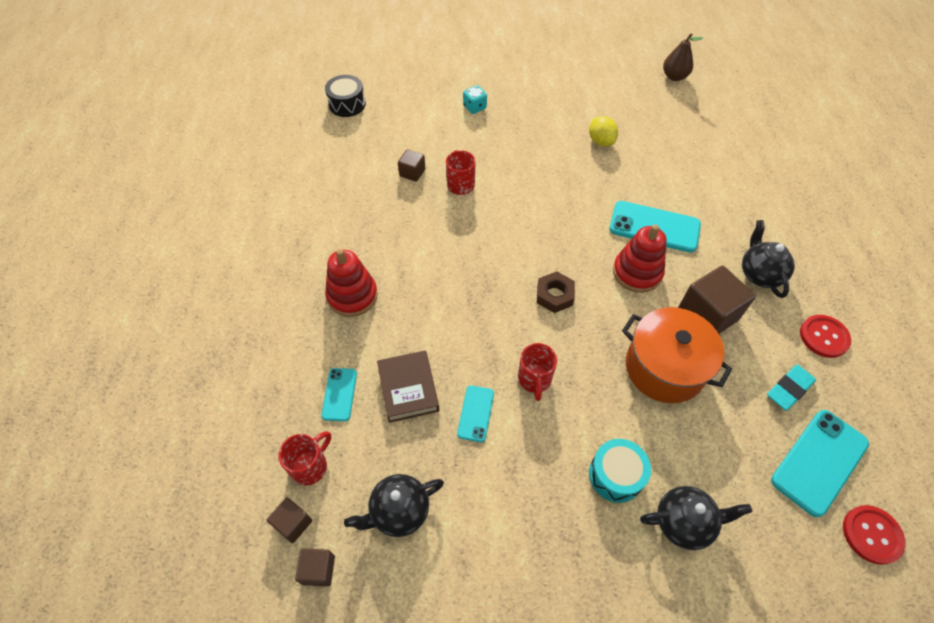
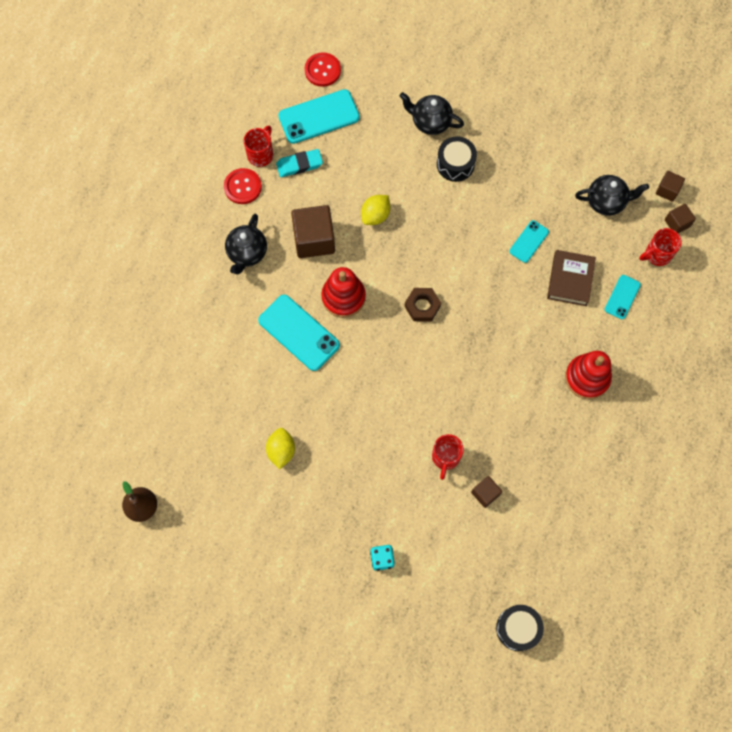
camera: 155 degrees left, 15 degrees up
(534, 379) = (474, 247): red mug -> red mug (261, 154)
(616, 475) = (455, 164): turquoise drum -> black drum
(664, 368) = (375, 215): orange pot -> yellow lemon

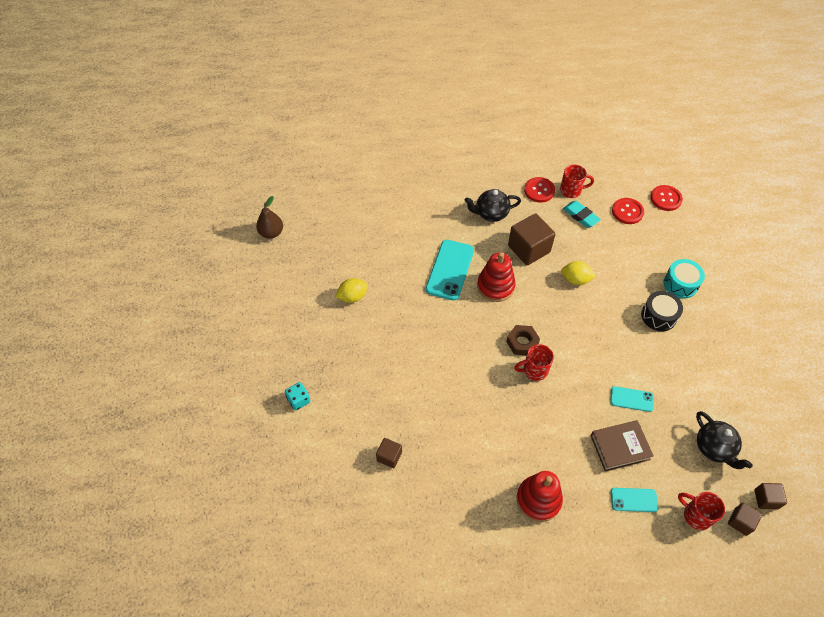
camera: 65 degrees right, 15 degrees down
(319, 117) = (627, 212): turquoise phone -> red button
(430, 122) = (680, 284): black teapot -> turquoise drum
(445, 457) = (405, 412): red mug -> red mug (534, 370)
(517, 628) = (282, 532): black drum -> none

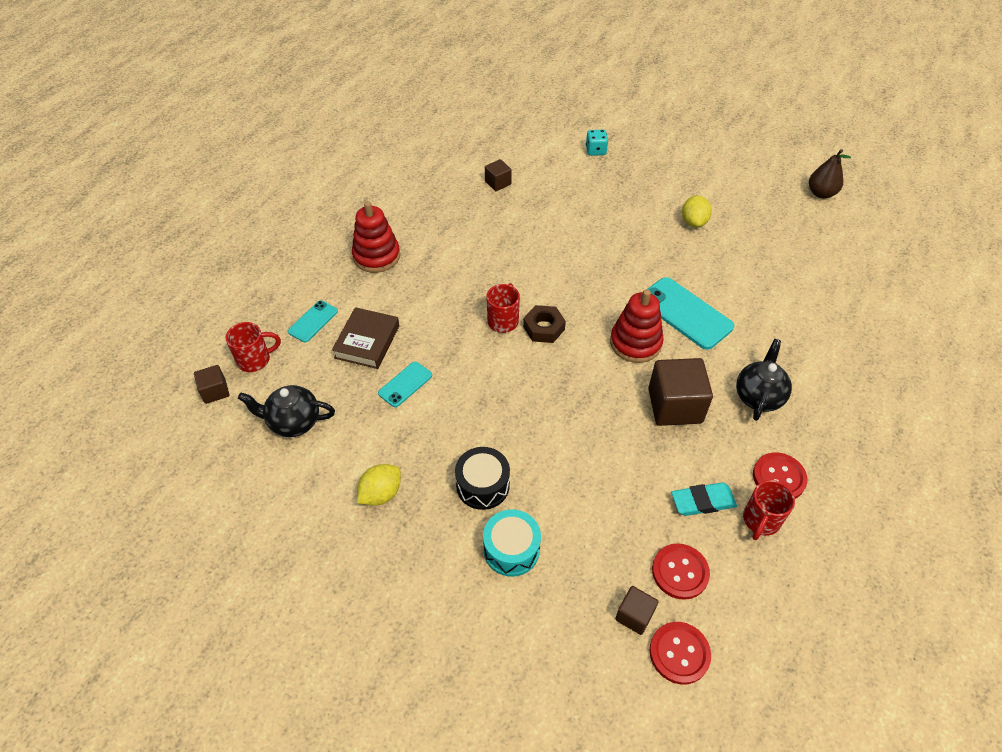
camera: 120 degrees right, 5 degrees down
(575, 279) = (596, 428): yellow lemon -> yellow lemon (381, 493)
(766, 499) = (209, 430): brown cube -> brown cube (634, 615)

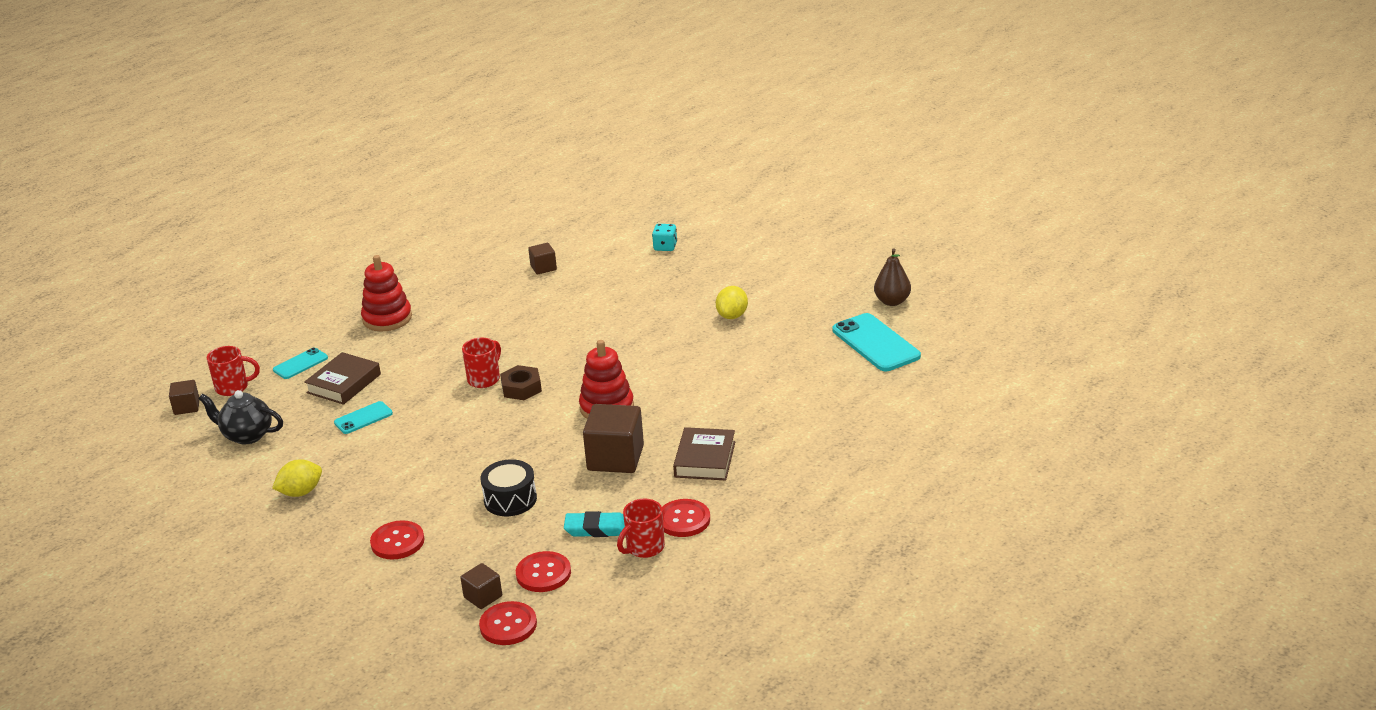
camera: 15 degrees right, 20 degrees down
(483, 485) = (396, 496): black drum -> black drum (510, 499)
(511, 549) = (397, 542): turquoise drum -> red button
(685, 313) = (673, 389): turquoise phone -> turquoise phone (876, 343)
(758, 396) = (705, 459): black teapot -> brown book

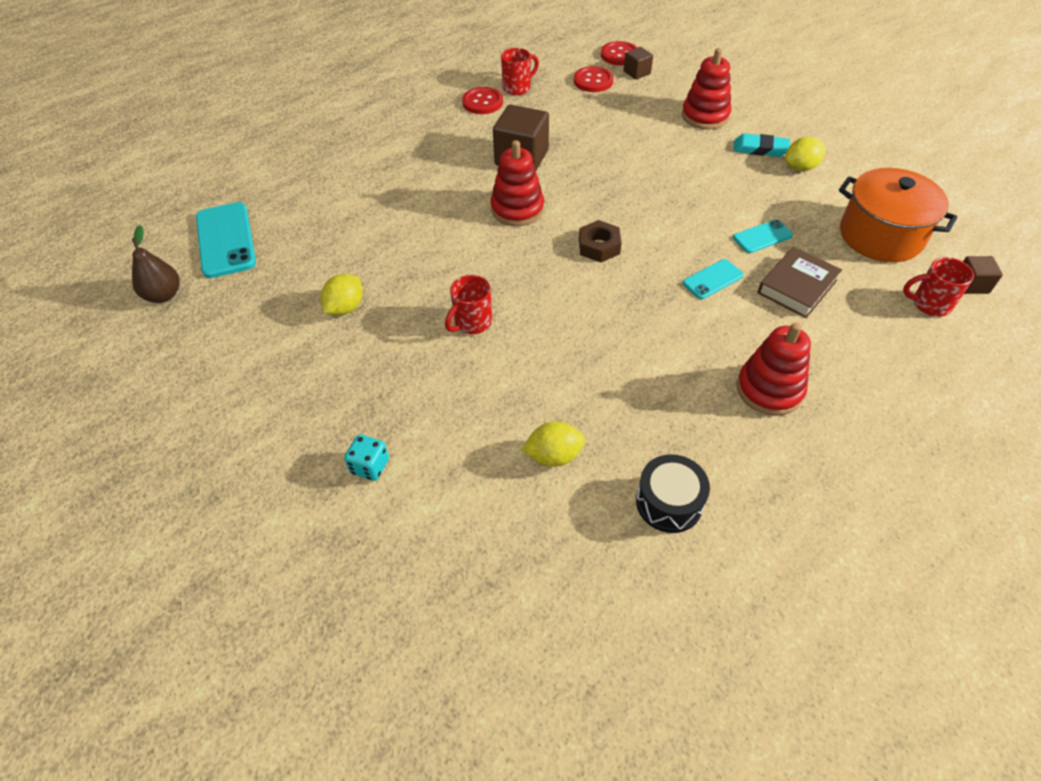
camera: 170 degrees left, 20 degrees up
(247, 435) = (881, 235): black teapot -> orange pot
(300, 364) = (861, 327): turquoise phone -> turquoise phone (712, 279)
(397, 542) = (705, 116): red button -> red stacking toy
(484, 379) = (638, 265): red mug -> red mug (472, 322)
(510, 499) = (615, 136): black drum -> black drum (669, 502)
(543, 268) = (554, 455): brown cube -> yellow lemon
(597, 529) = (549, 105): turquoise eraser -> turquoise eraser (760, 149)
(705, 459) = (447, 145): brown book -> none

